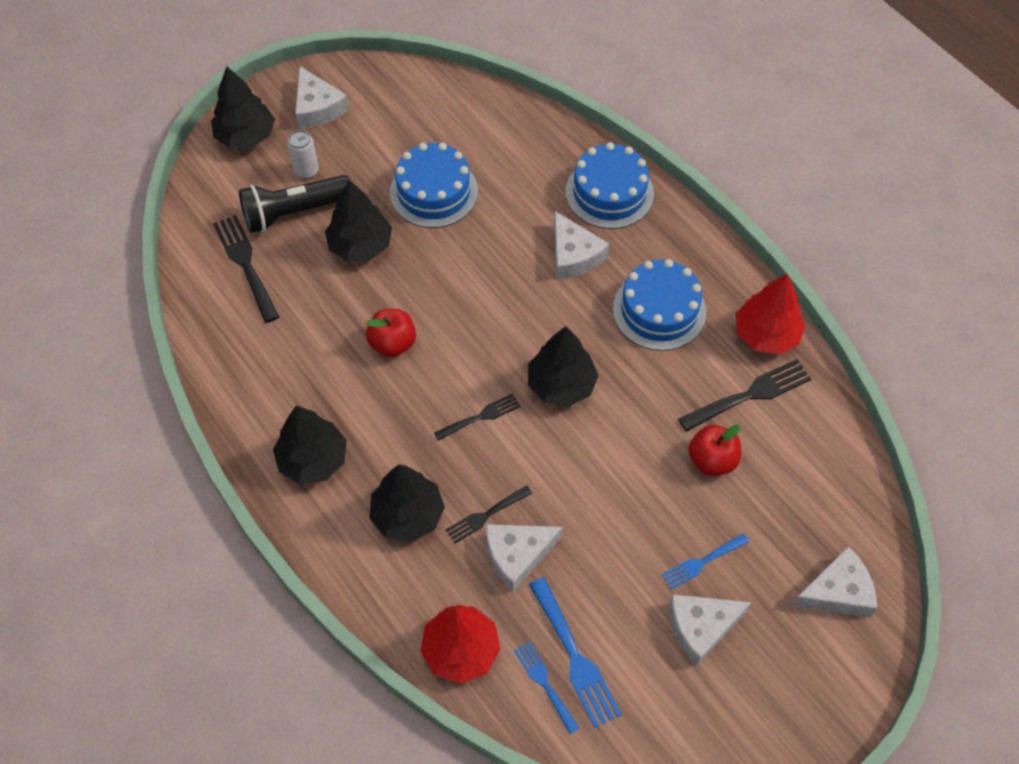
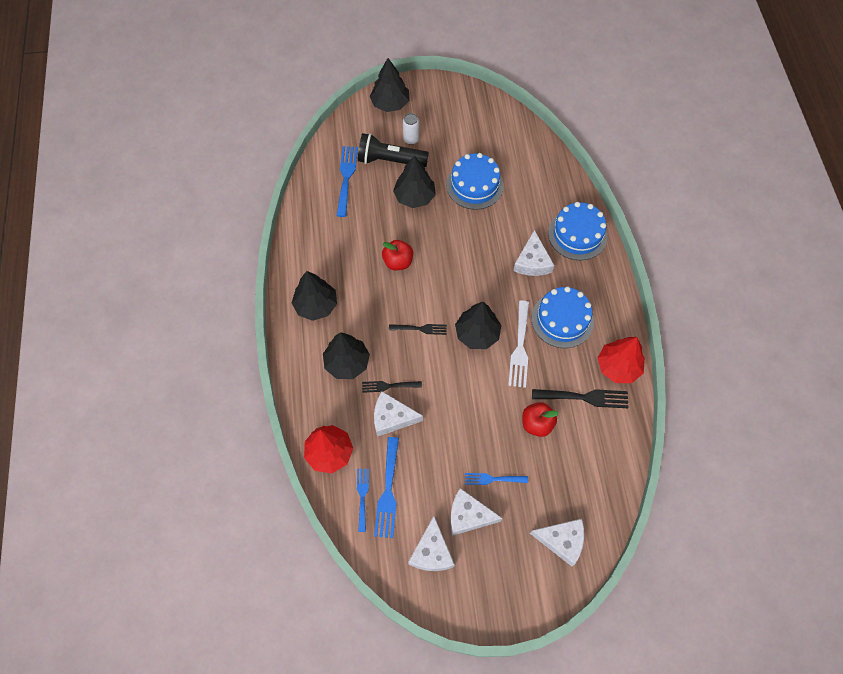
camera: 30 degrees right, 5 degrees up
(245, 264) = (346, 177): black fork -> blue fork
(317, 107) = (439, 105): white cheese -> white cheese (432, 552)
(628, 374) = (520, 348): none -> white fork

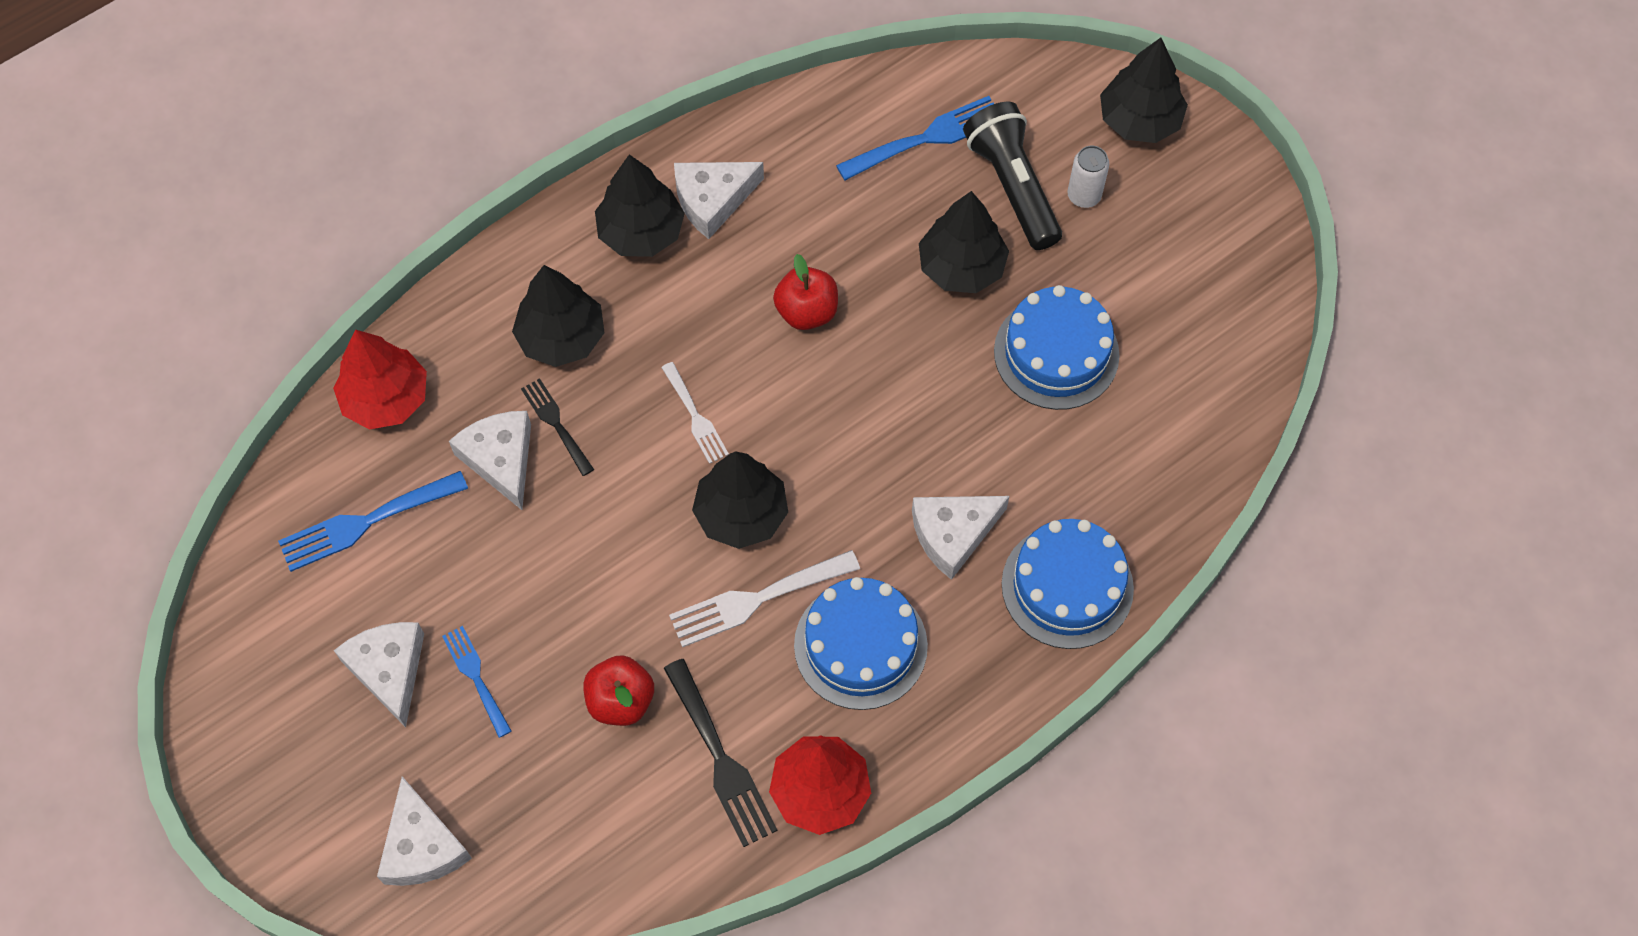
camera: 60 degrees right, 0 degrees up
(362, 496) = (337, 488): blue fork -> none
(420, 329) = (695, 417): black fork -> white fork
(432, 552) = (296, 644): white cheese -> white cheese (712, 200)

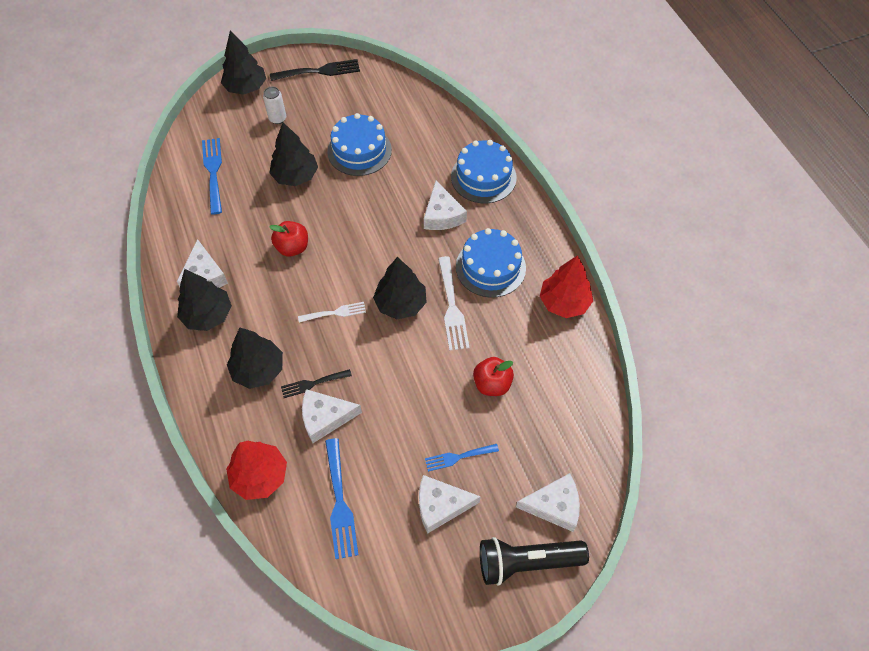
camera: 75 degrees left, 5 degrees down
(721, 759) = (537, 343): black fork -> black fork (319, 71)
(1012, 186) = (259, 144): black flashlight -> black flashlight (526, 562)

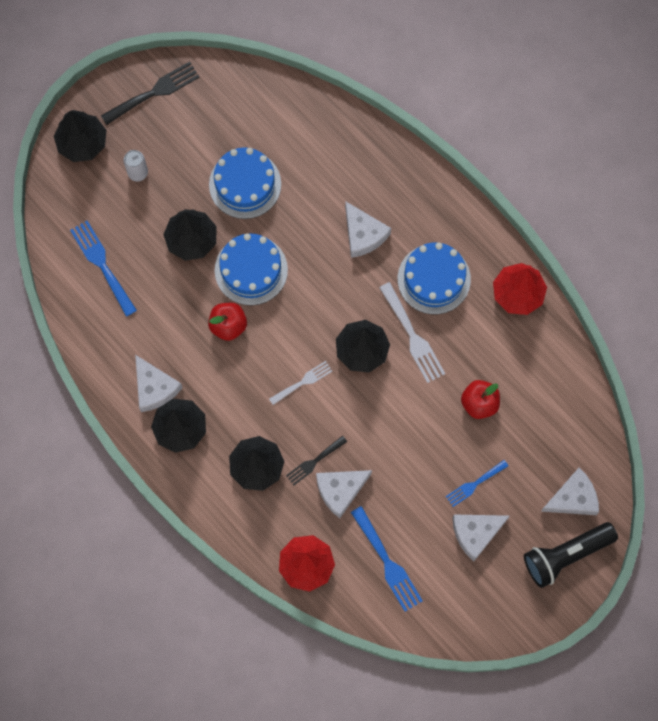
camera: 20 degrees left, 15 degrees up
(483, 177) = (388, 173): blue cake -> blue cake (251, 270)

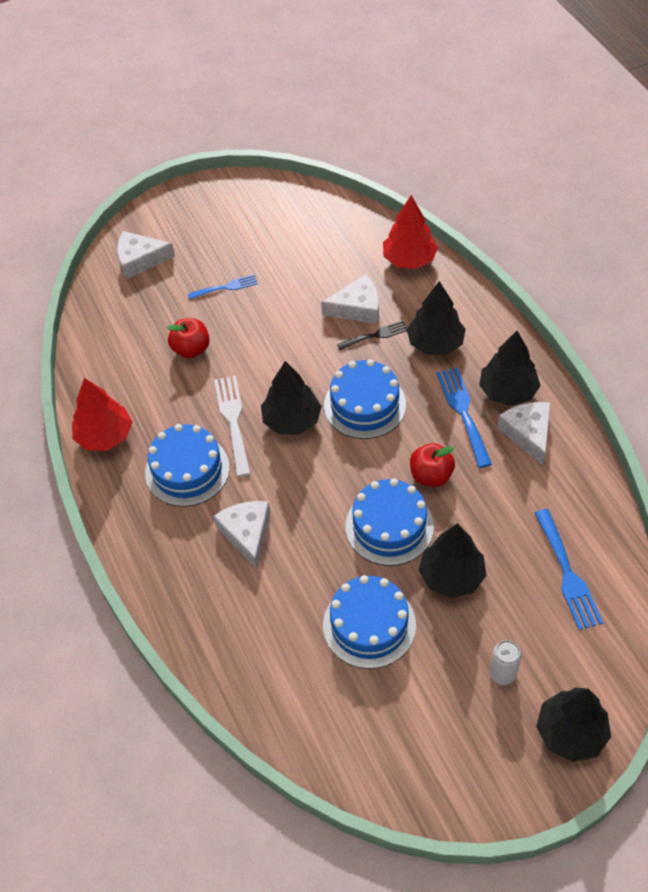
camera: 160 degrees left, 20 degrees down
(154, 92) = (459, 778): black fork -> none
(303, 382) = (365, 405): white fork -> blue cake
(387, 562) = (332, 247): blue fork -> blue fork (463, 412)
(476, 533) = (241, 252): white cheese -> none
(565, 555) = (168, 222): black flashlight -> none

